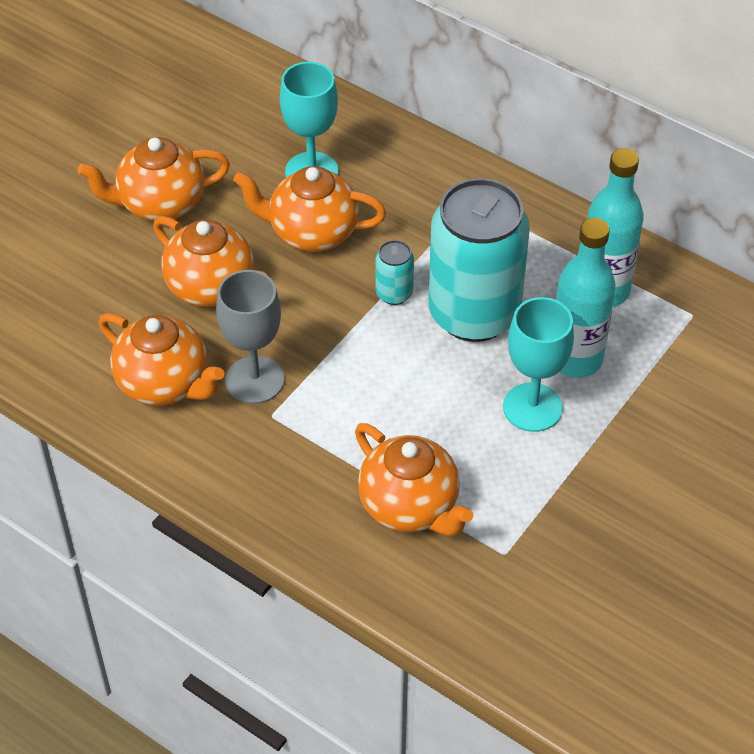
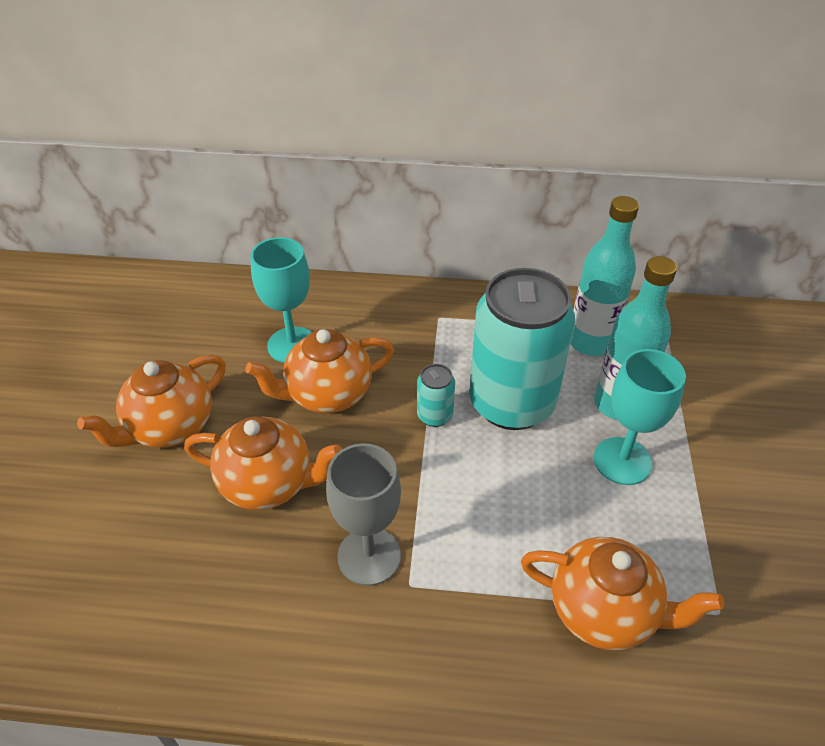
camera: 30 degrees left, 5 degrees down
(164, 383) = (281, 606): orange teapot -> none

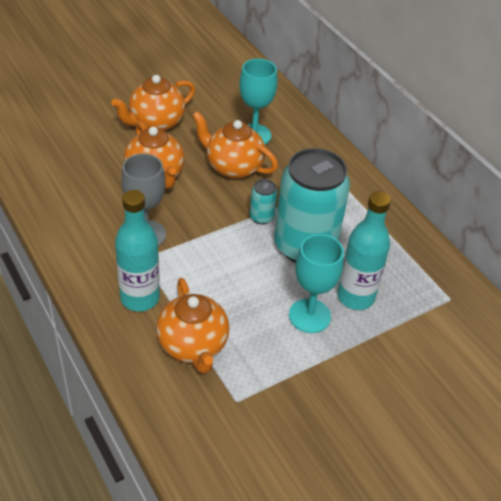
camera: 50 degrees right, 0 degrees up
(170, 427) = (156, 123): orange teapot -> orange teapot turned 45 degrees counterclockwise
(590, 342) = (397, 263): turquoise bottle -> turquoise bottle (140, 298)

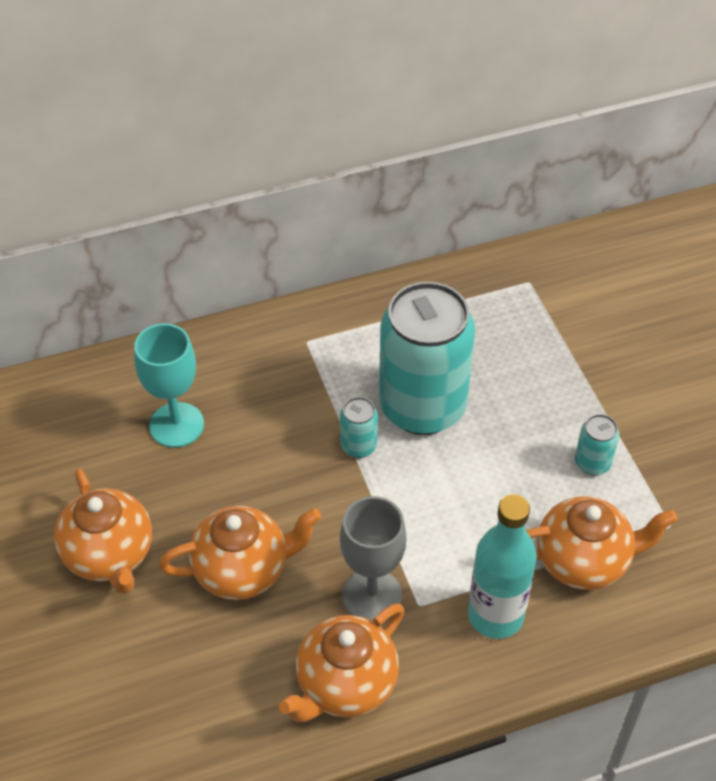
camera: 75 degrees left, 5 degrees up
(233, 167) = (245, 463): orange teapot -> orange teapot (345, 685)
(283, 347) = (592, 463): none -> turquoise can
(309, 316) = (544, 426): turquoise goblet -> none
(355, 297) = (517, 372): turquoise bottle -> none

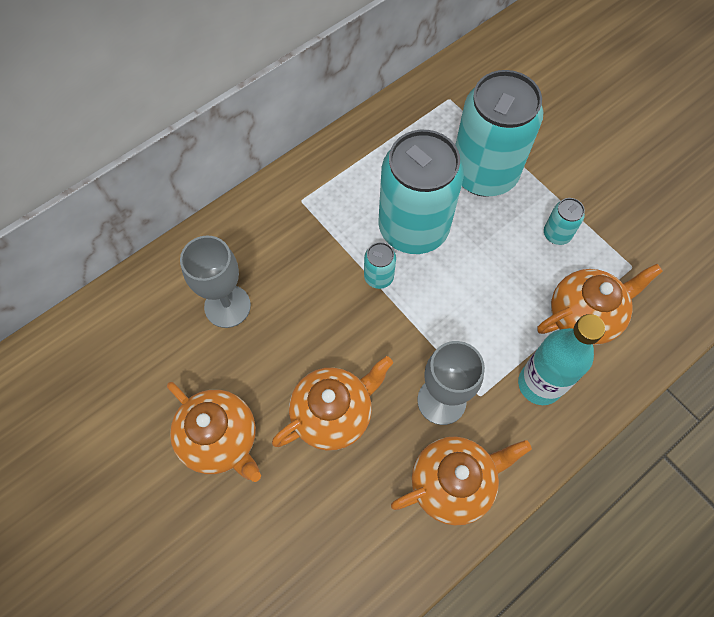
camera: 20 degrees left, 15 degrees up
(176, 425) = (227, 306): turquoise goblet -> grey goblet
(345, 685) = (453, 483): orange teapot -> orange teapot turned 135 degrees counterclockwise
(534, 373) = (484, 173): none -> turquoise can

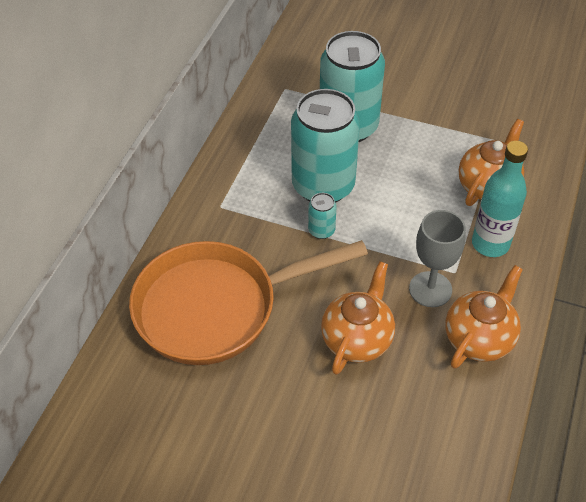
camera: 30 degrees left, 15 degrees down
(221, 439) = (282, 403): orange teapot -> none
(227, 306) = (216, 308): grey goblet -> orange pan
(557, 234) = (430, 143): turquoise can -> none

